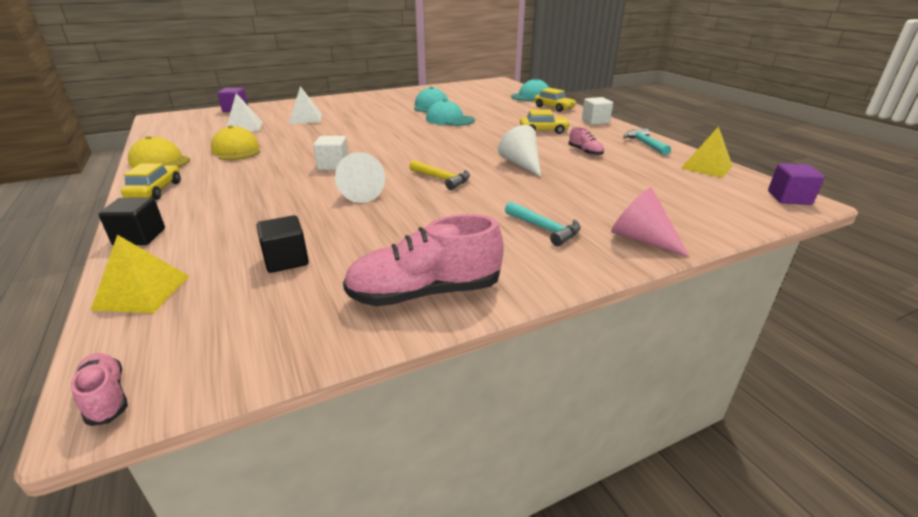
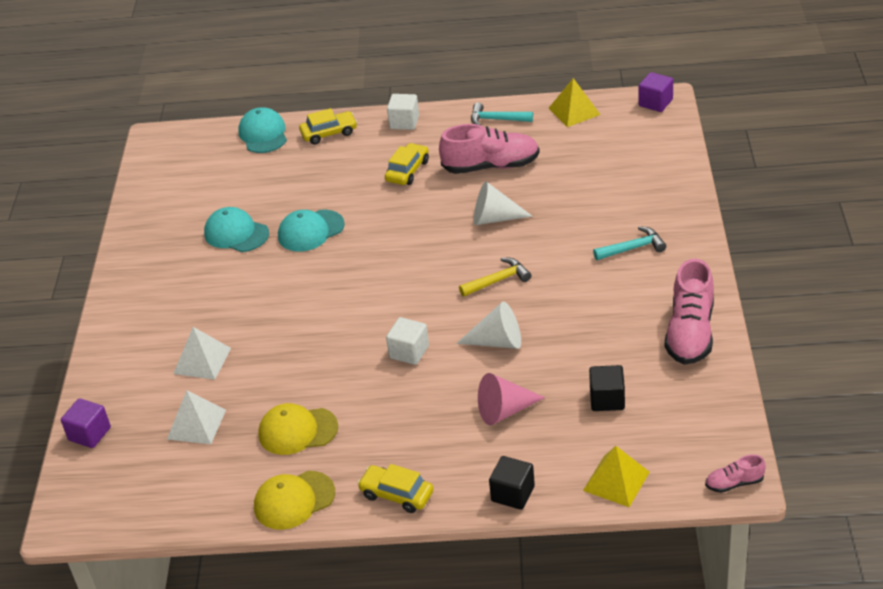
camera: 60 degrees left, 10 degrees up
(585, 152) = (491, 166): pink shoe -> pink shoe, size x2.07
(642, 239) = (675, 206): pink cone -> pink cone (505, 410)

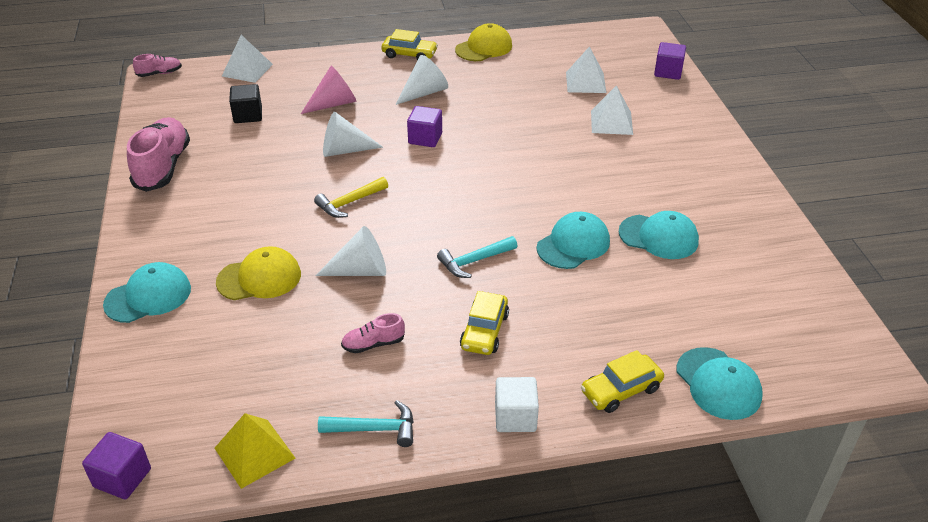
camera: 165 degrees right, 0 degrees up
(297, 431) = (500, 83): yellow cap -> yellow cap (259, 278)
(394, 421) = (424, 93): none -> white cone
(409, 352) = (425, 138): white cube -> purple cube
(491, 166) = (373, 344): pink shoe -> pink shoe, size x0.48
(513, 494) = (324, 59): black cube -> none
(616, 481) = (247, 70): yellow pyramid -> white pyramid
(633, 248) = (202, 244): turquoise hammer -> turquoise hammer (474, 261)
(669, 206) = (148, 296): none -> turquoise cap

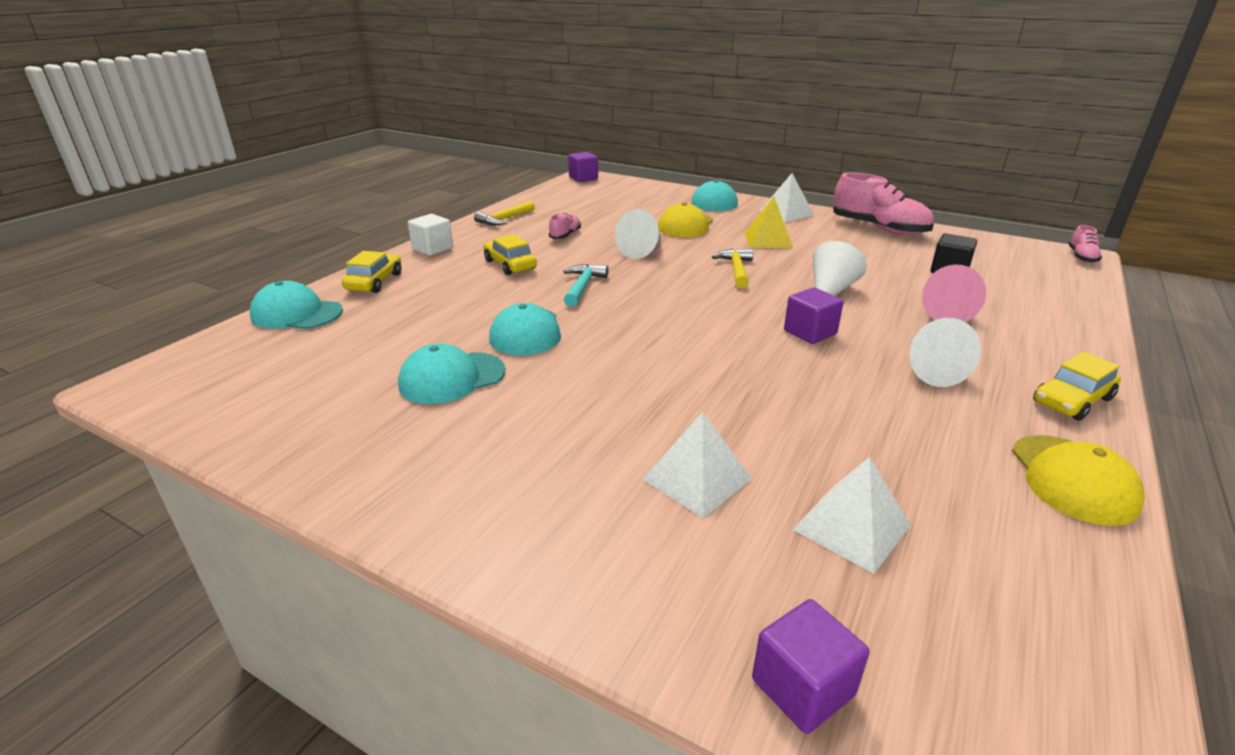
camera: 130 degrees right, 10 degrees down
(247, 70) = (1069, 293): white pyramid -> white pyramid (786, 213)
(255, 453) = (546, 197): yellow pyramid -> yellow pyramid (768, 240)
(375, 429) = (504, 219): turquoise hammer -> yellow hammer

